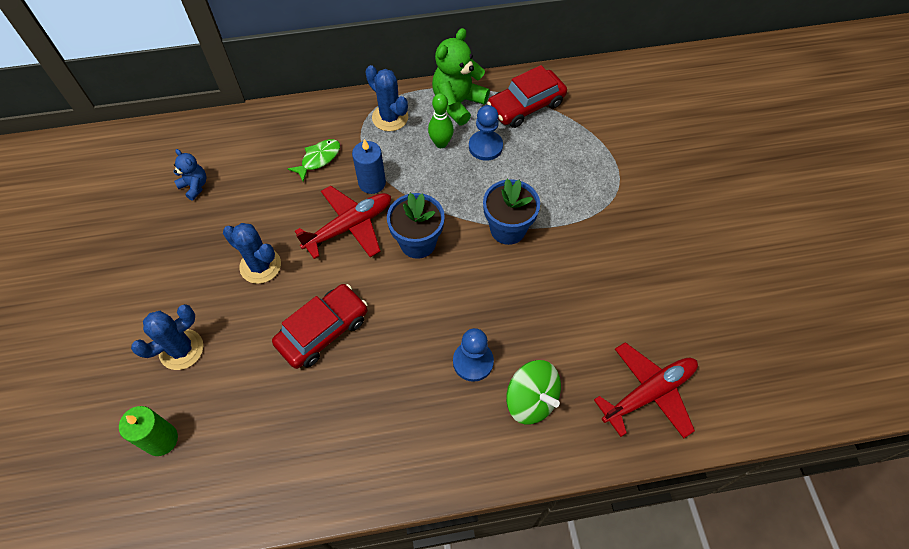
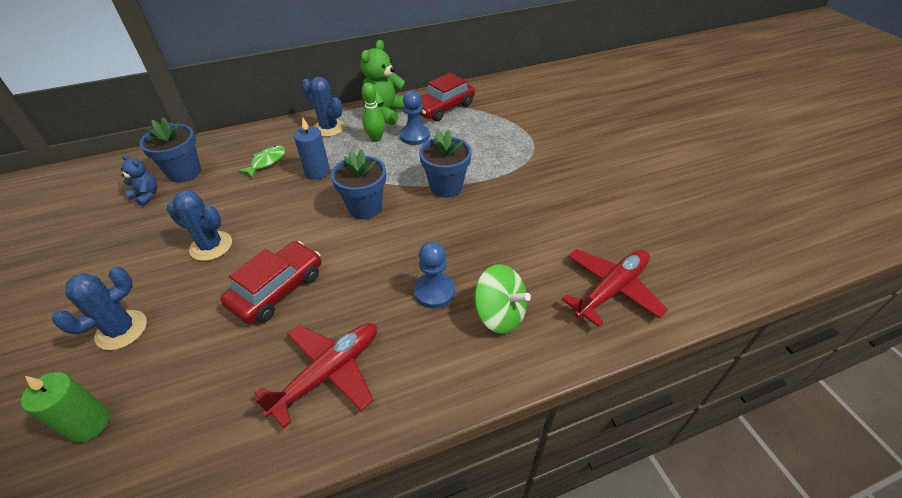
camera: 10 degrees left, 15 degrees down
(232, 159) = (184, 172): none -> blue flower pot
(349, 226) = (299, 204): red plane -> red plane (328, 373)

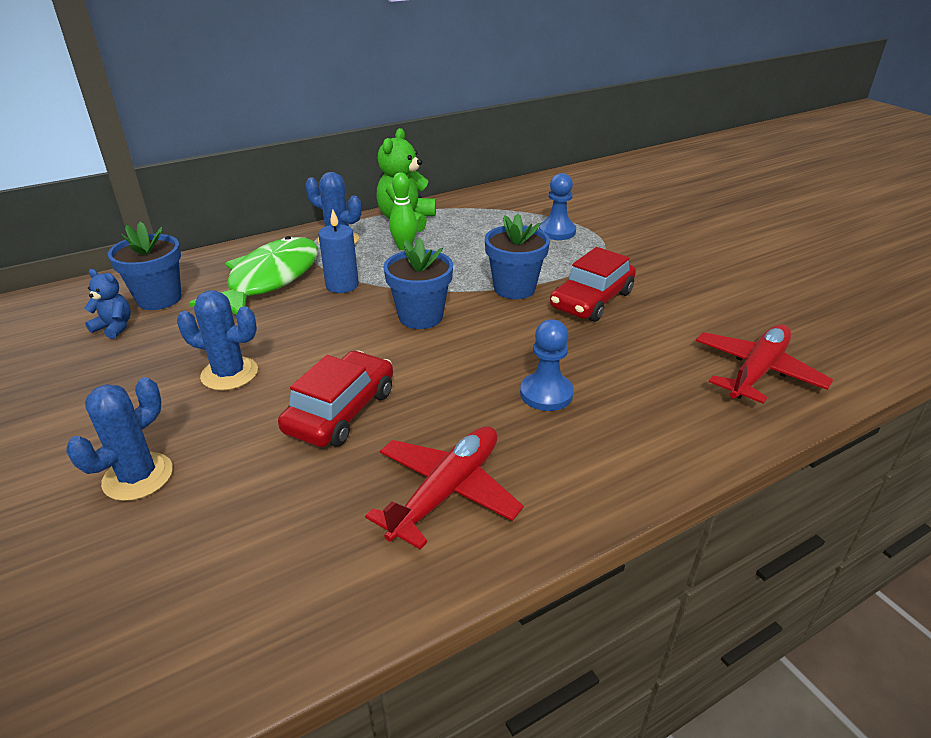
camera: 10 degrees left, 10 degrees down
(89, 424) = (132, 587): green candle -> none
(266, 162) = (269, 280): green fish -> green fish, size x2.18
(415, 136) = (453, 241): blue pawn -> blue pawn (557, 231)
(443, 108) = (476, 211): red car -> red car (592, 300)
(499, 314) = (636, 409): green spinning top -> none

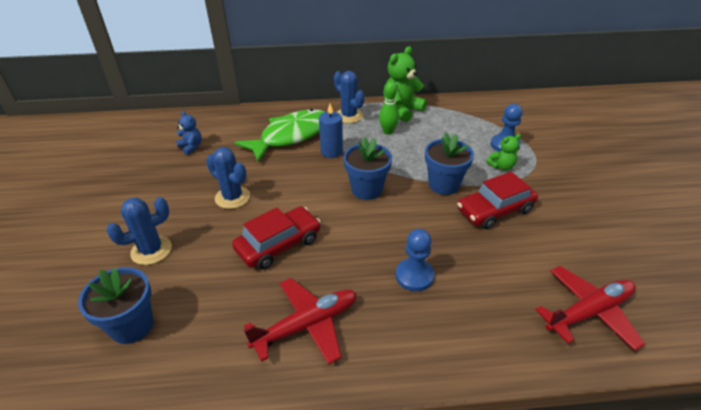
camera: 25 degrees right, 5 degrees up
(159, 299) = (224, 133): blue flower pot -> blue flower pot (132, 326)
(568, 254) = (501, 166): none -> green teddy bear

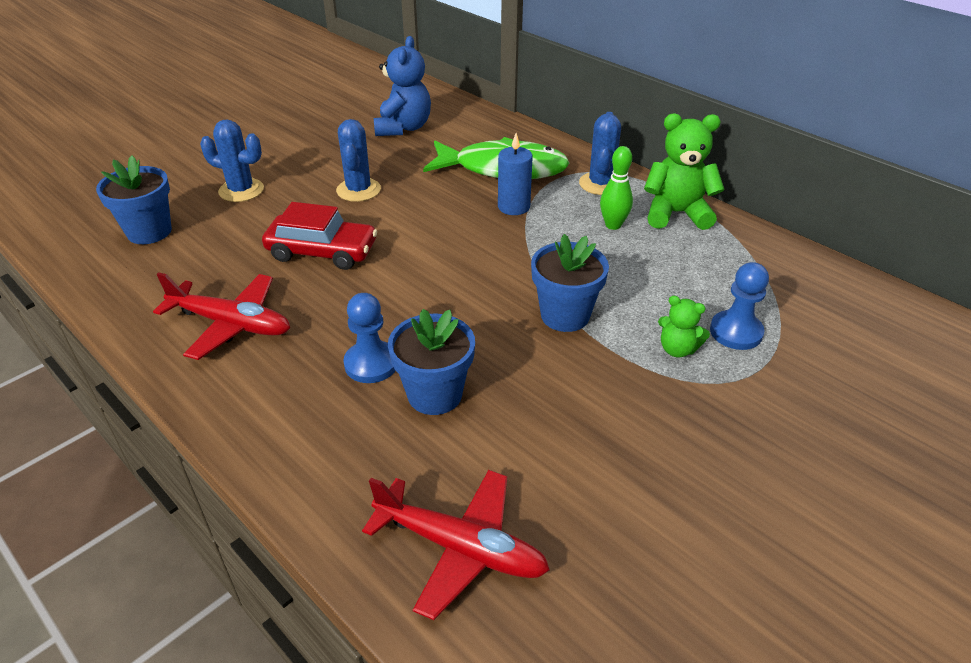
camera: 50 degrees right, 0 degrees up
(191, 147) = (403, 128): blue teddy bear -> blue teddy bear, size x1.83
(366, 189) = (478, 263): blue flower pot -> blue flower pot (435, 394)
(495, 210) = (569, 381): red car -> none

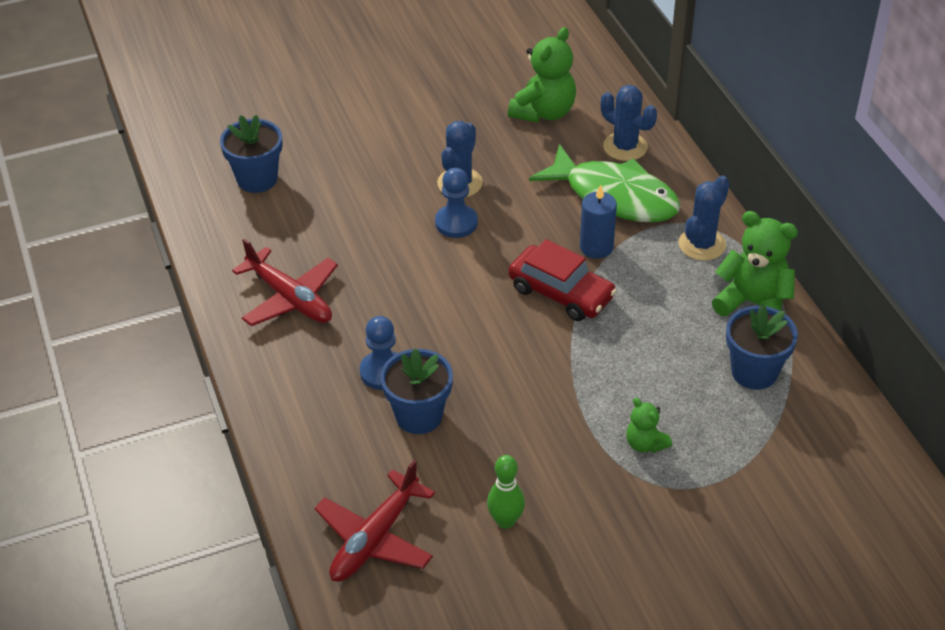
camera: 25 degrees right, 5 degrees up
(241, 190) = (352, 152): blue cactus -> blue cactus (625, 147)
(322, 251) = (394, 246): red car -> red car (561, 292)
(403, 128) = (544, 112): blue teddy bear -> green teddy bear
(461, 548) = (375, 539): red plane -> red plane turned 75 degrees clockwise
(565, 315) = (569, 379): blue flower pot -> blue flower pot (754, 372)
(613, 225) = (679, 298): green bowling pin -> green bowling pin (505, 521)
(736, 332) = (710, 445): blue pawn -> blue pawn (456, 223)

